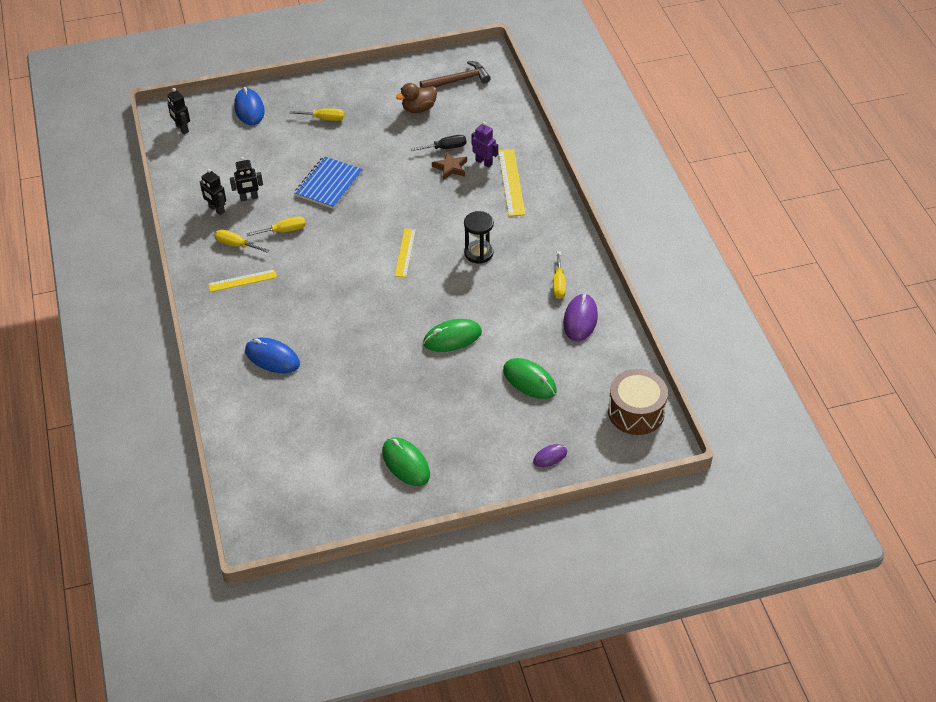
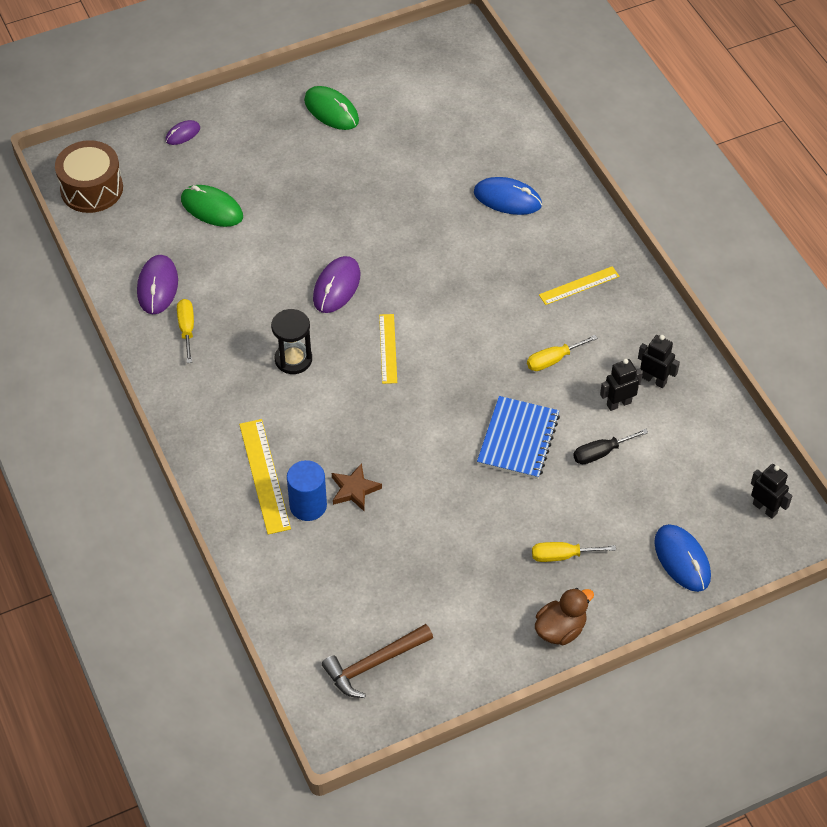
camera: 170 degrees right, 5 degrees up
(236, 245) = (607, 332): yellow screwdriver -> none
(418, 109) = (424, 595): brown duck -> brown duck (560, 629)
(434, 302) = (336, 287): none -> purple mouse
(445, 148) = (368, 524): black screwdriver -> black screwdriver (601, 453)
(452, 338) = (307, 246): green mouse -> none
(484, 162) = (308, 505): purple robot -> blue cylinder

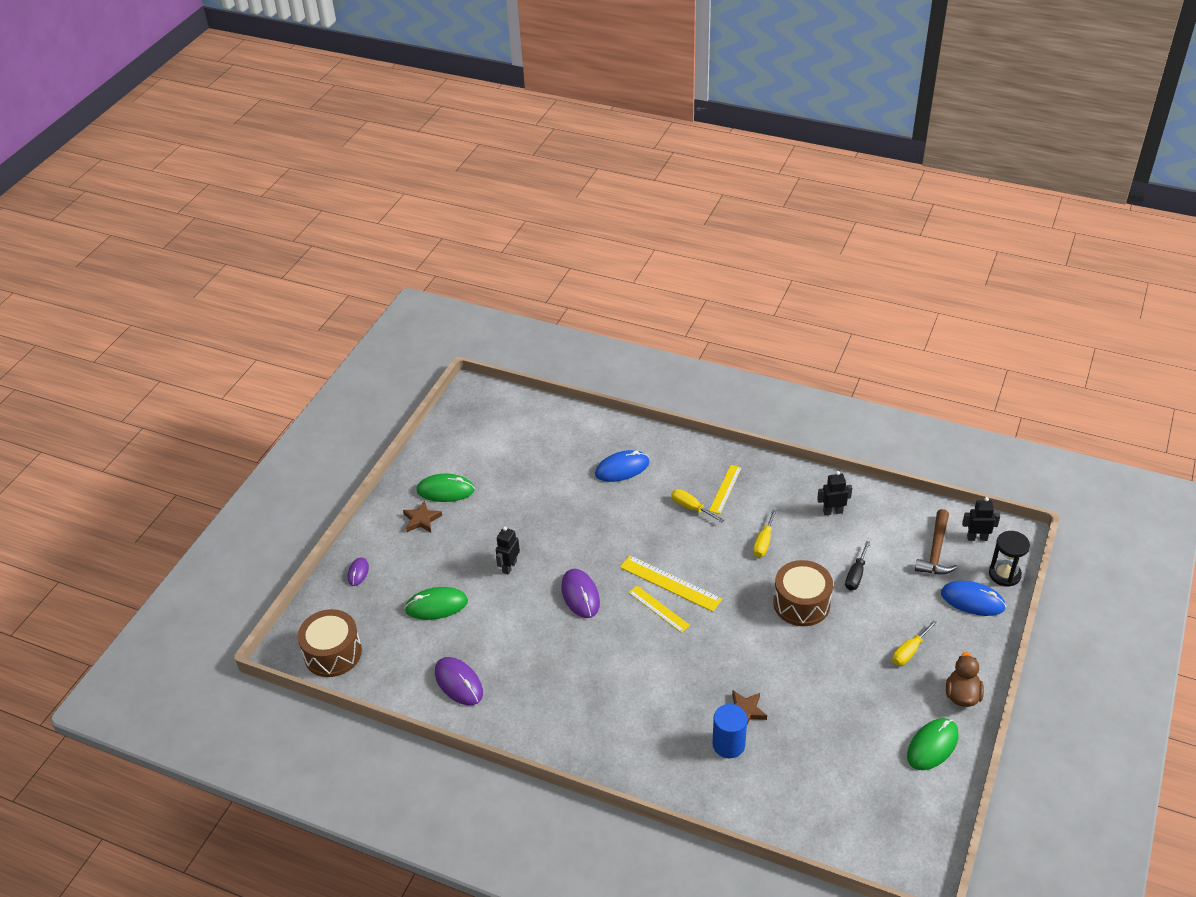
camera: 40 degrees left, 10 degrees down
(187, 329) = (512, 695): yellow screwdriver -> yellow screwdriver (691, 507)
(264, 476) = (678, 749): yellow ruler -> yellow ruler (670, 583)
(283, 123) = (422, 519): none -> brown star
(293, 359) = (607, 660): black hourglass -> black hourglass (1004, 574)
(374, 664) = (889, 809): brown hammer -> brown hammer (936, 550)
(478, 647) = (932, 746): none -> green mouse
(518, 439) = (801, 603): blue notebook -> brown drum
(618, 403) = (830, 539): black robot -> black robot (509, 566)

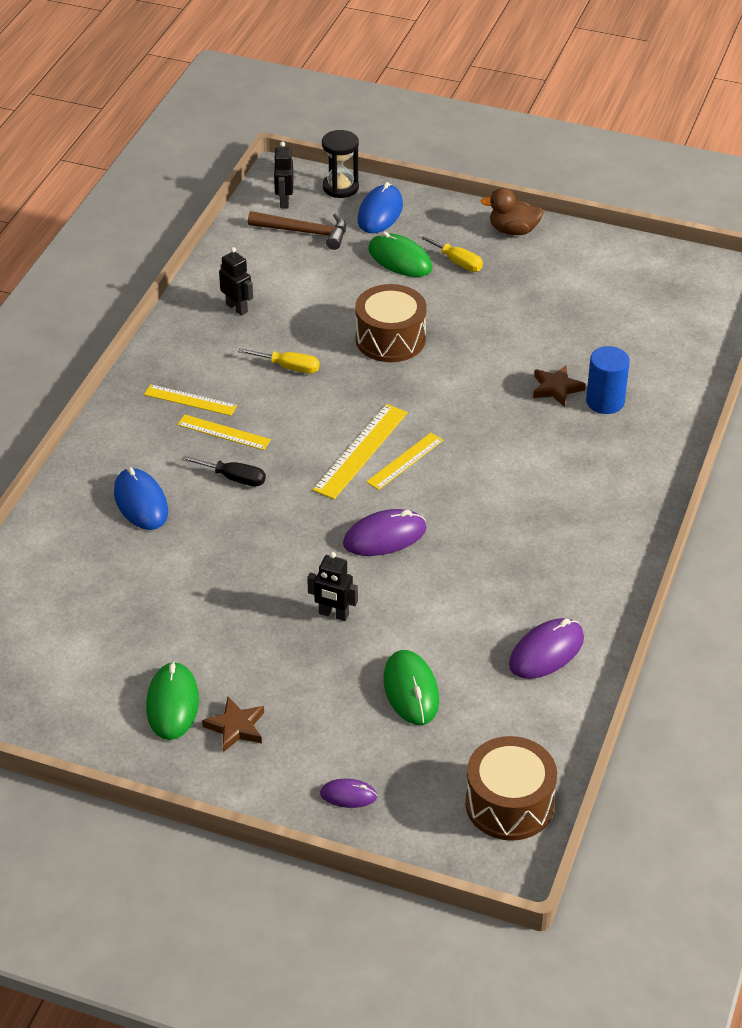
camera: 95 degrees left, 0 degrees up
(691, 507) = (224, 432): yellow screwdriver -> yellow ruler
(832, 511) = (237, 308): black robot -> black robot turned 150 degrees clockwise
(856, 575) = (343, 294): black screwdriver -> black screwdriver (234, 478)
(932, 746) = (582, 255): green mouse -> green mouse (400, 259)

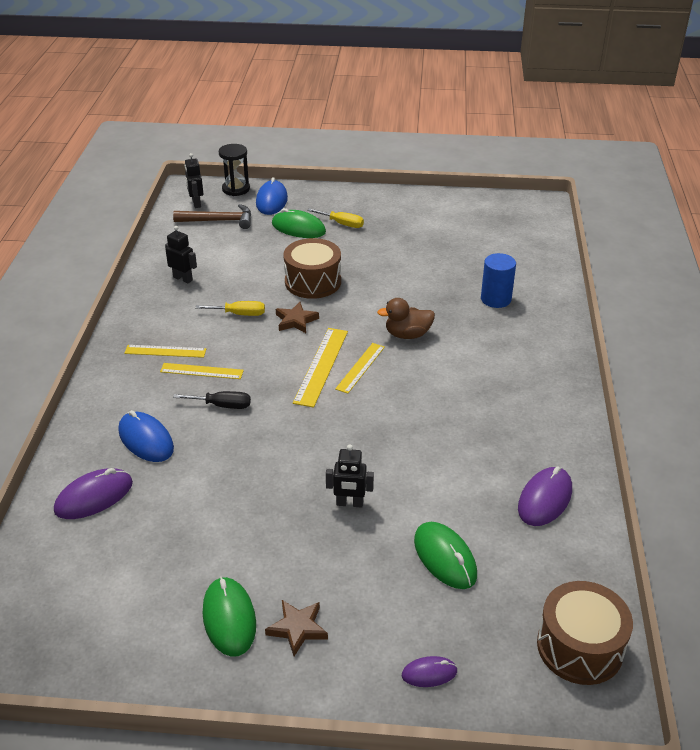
camera: 15 degrees left, 5 degrees down
(384, 536) = (368, 429): purple mouse -> purple mouse (94, 497)
(513, 230) = (374, 199): brown duck -> brown duck (407, 335)
(556, 388) = (455, 296): brown star -> brown star (296, 321)

